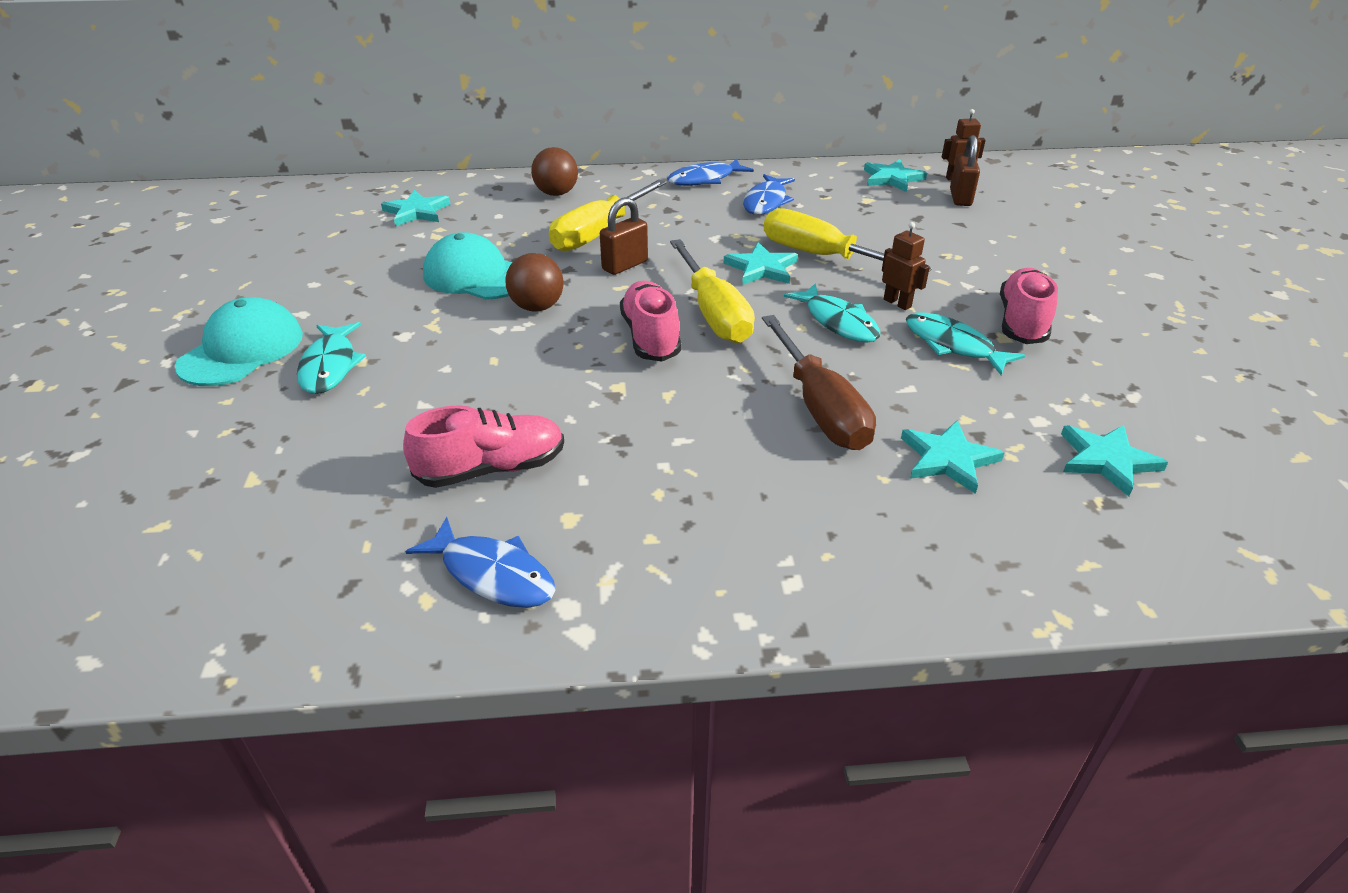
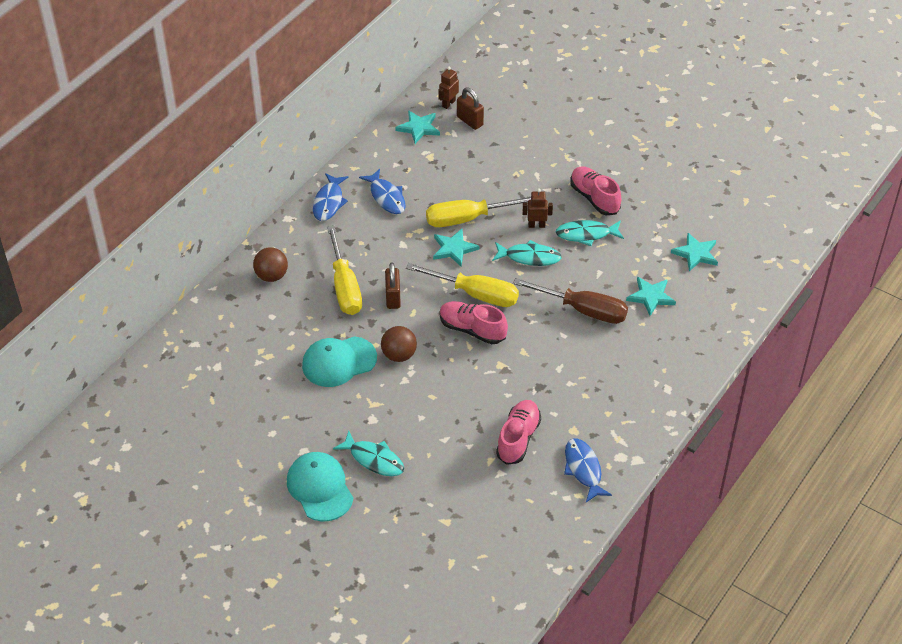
camera: 50 degrees left, 10 degrees up
(416, 211) = (224, 349): turquoise star -> none
(492, 574) = (583, 469): blue fish -> blue fish turned 90 degrees counterclockwise

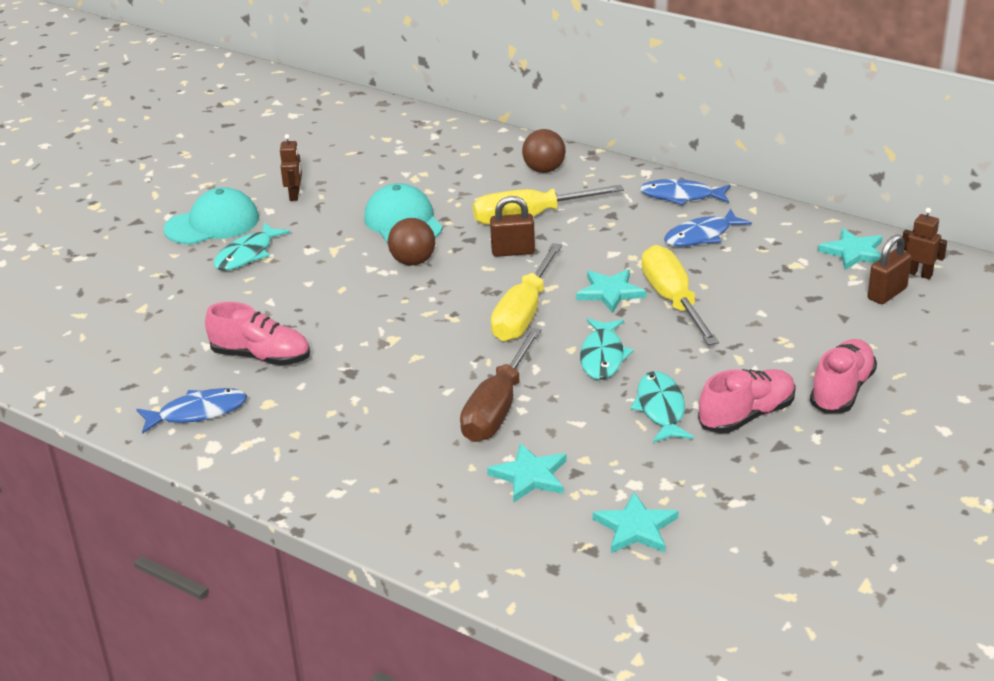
camera: 90 degrees right, 15 degrees down
(472, 329) = (457, 313): pink shoe -> pink shoe (842, 391)
(536, 225) = (672, 361): brown robot -> brown robot (295, 195)

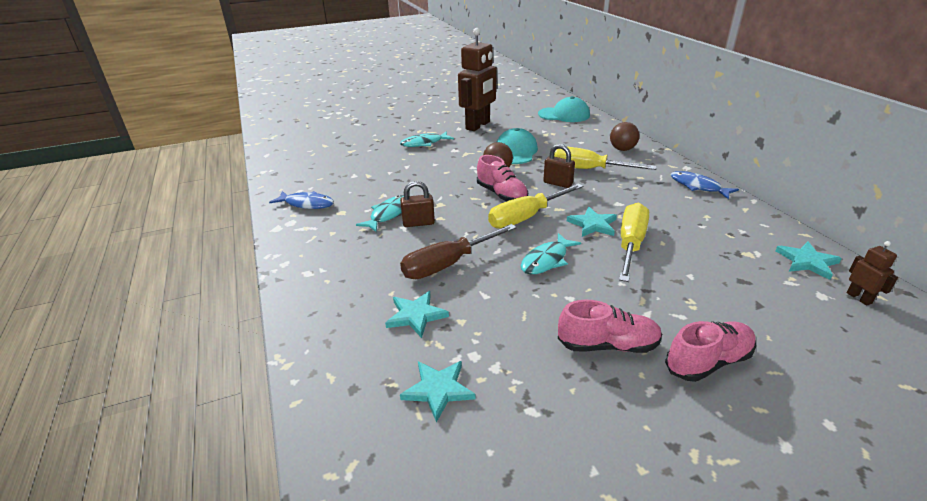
camera: 35 degrees right, 0 degrees up
(212, 224) = (427, 126): turquoise cap -> turquoise cap (564, 115)
(261, 357) = (368, 189): pink shoe -> pink shoe (502, 195)
(295, 195) = (478, 125): brown robot -> brown robot, size x2.39
(661, 409) = (549, 311): turquoise fish -> turquoise fish (388, 214)
(701, 236) = (690, 213): blue fish -> none
(887, 294) = (814, 302): brown padlock -> brown padlock (418, 223)

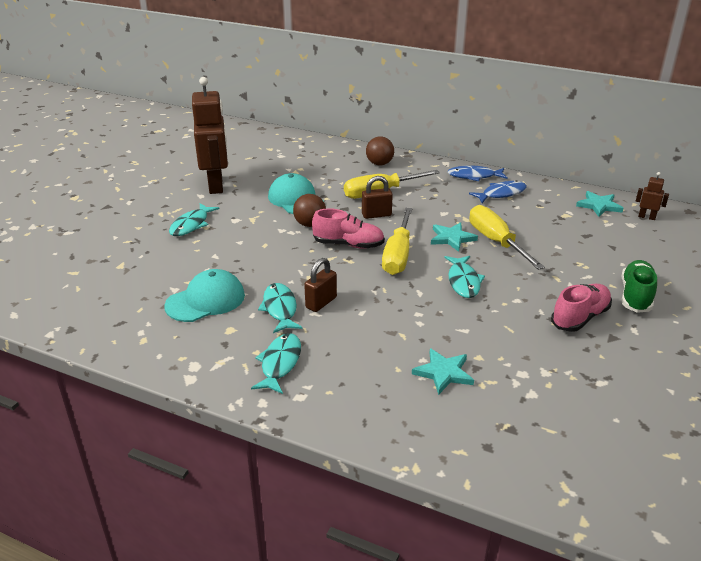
camera: 45 degrees left, 0 degrees up
(307, 204) = (177, 340): blue fish -> blue fish (501, 194)
(331, 246) = (280, 363): none -> turquoise fish
(438, 390) = (537, 408): turquoise star -> none
(448, 264) = (402, 323): brown screwdriver -> none
(564, 115) = (281, 146): turquoise cap -> turquoise cap (206, 300)
(708, 362) = (635, 296): pink shoe -> green shoe

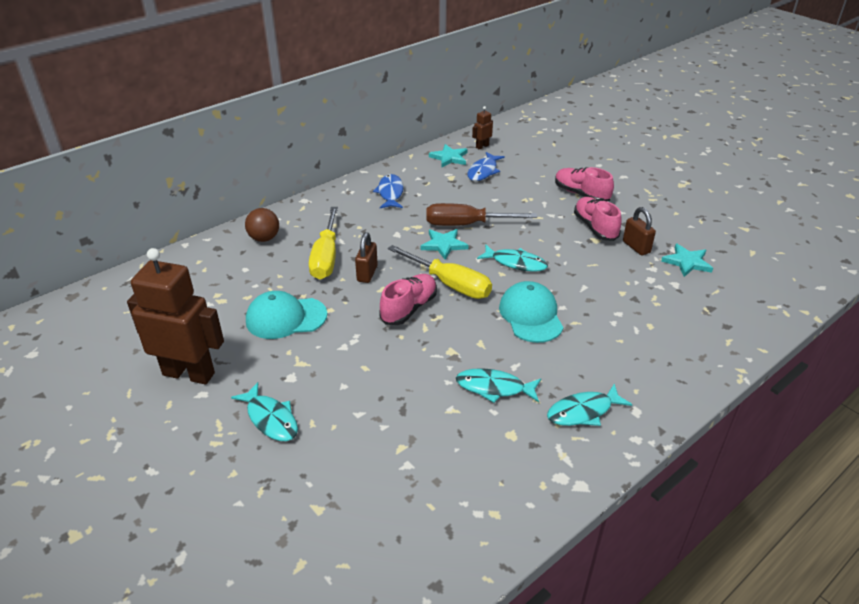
camera: 65 degrees left, 5 degrees up
(206, 300) = (446, 442): turquoise cap -> turquoise cap (531, 315)
(280, 363) = (583, 411): turquoise fish -> turquoise fish turned 60 degrees counterclockwise
(310, 224) = (349, 323): brown ball -> none
(321, 302) = (499, 356): brown padlock -> brown padlock (636, 247)
(443, 373) = (635, 317): turquoise star -> turquoise star (687, 262)
(474, 176) = (346, 195): blue fish -> blue fish (483, 171)
(496, 242) = (466, 224): yellow screwdriver -> brown screwdriver
(635, 296) = (581, 194): green shoe -> pink shoe

